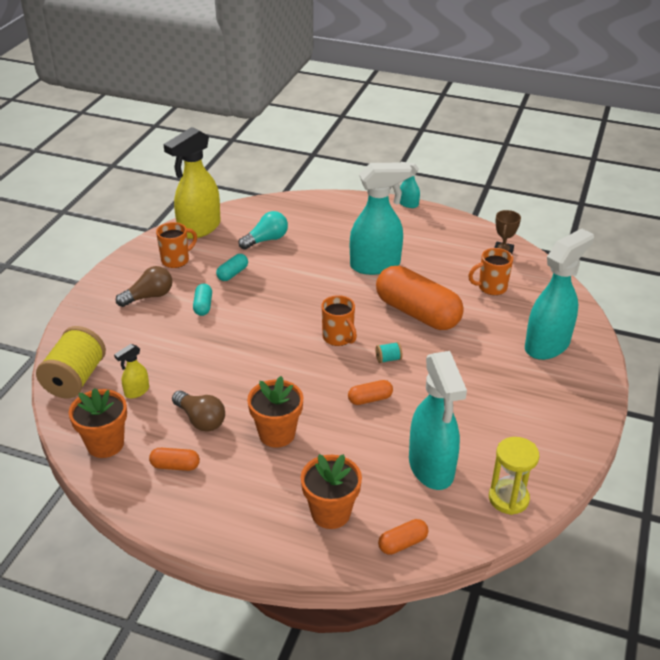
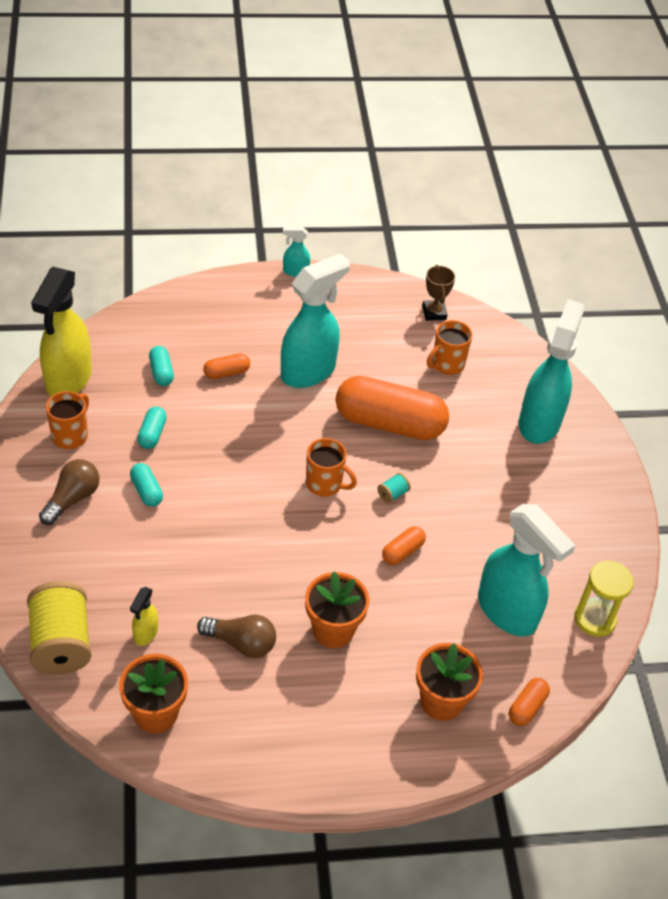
camera: 30 degrees left, 10 degrees up
(175, 466) = (251, 710): orange capsule -> orange capsule (226, 372)
(266, 240) = (161, 372): turquoise light bulb -> turquoise capsule

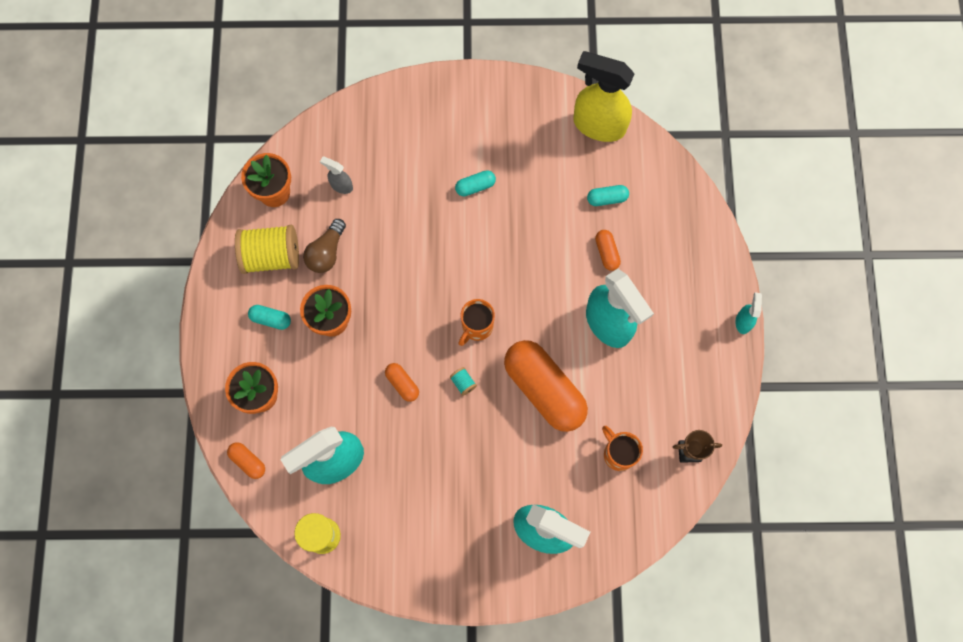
camera: 100 degrees right, 25 degrees up
(61, 643) = (338, 129): yellow spool -> yellow spool (271, 256)
(71, 435) = (536, 129): orange mug -> none
(72, 499) = (470, 132): brown light bulb -> none
(145, 633) = (341, 185): yellow spray bottle -> grey spray bottle
(152, 434) = (536, 191): turquoise capsule -> turquoise capsule (271, 319)
(389, 423) = (544, 390): orange capsule -> orange capsule turned 60 degrees counterclockwise

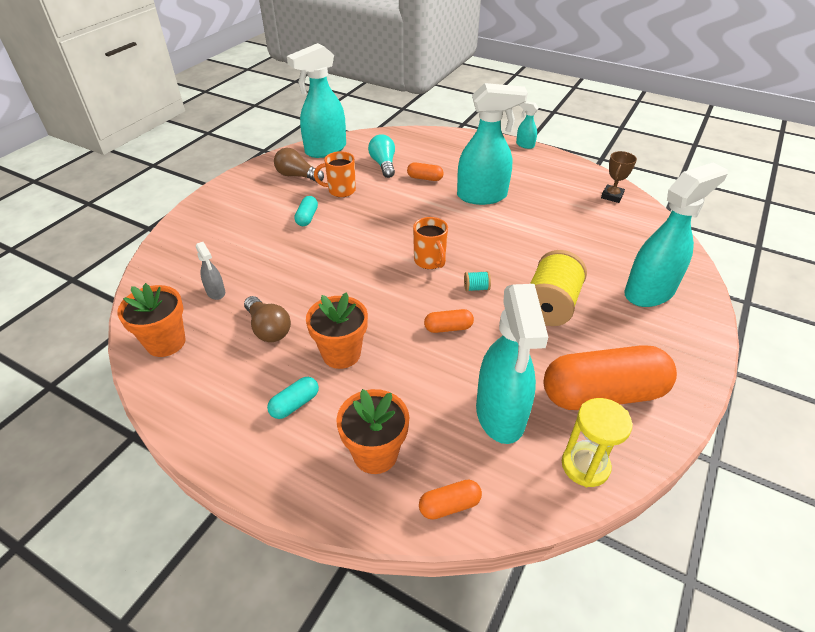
camera: 60 degrees left, 30 degrees down
(271, 256) = (227, 373): yellow spool -> yellow spool (550, 305)
(341, 185) = (216, 292): grey spray bottle -> grey spray bottle turned 90 degrees counterclockwise
(534, 132) = (297, 176): none -> brown light bulb
(544, 390) = (515, 245): orange capsule -> orange capsule (602, 394)
(598, 125) = (325, 150): yellow spray bottle -> turquoise spray bottle
(607, 199) = (383, 164): turquoise capsule -> turquoise light bulb
(618, 453) = (596, 228): orange mug -> orange mug (340, 190)

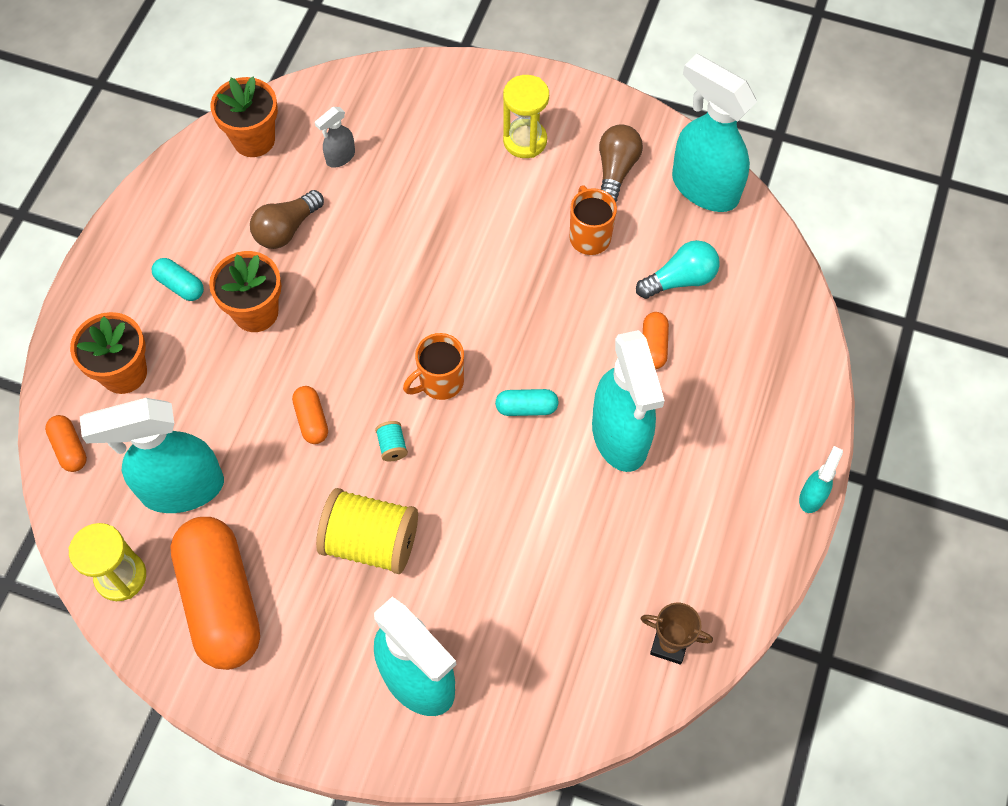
camera: 80 degrees right, 20 degrees up
(254, 206) = (525, 141): none -> yellow hourglass
(307, 217) = (511, 211): turquoise capsule -> turquoise capsule (526, 408)

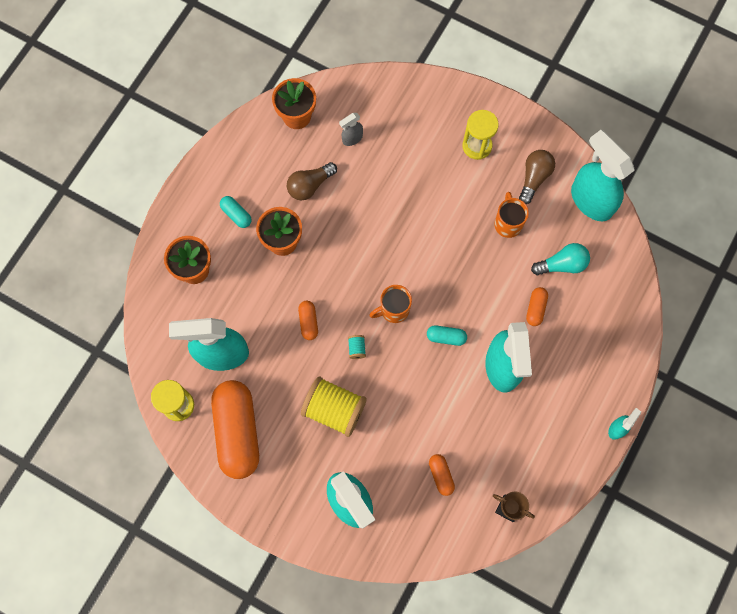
camera: 10 degrees right, 10 degrees up
(70, 448) = (155, 315): orange capsule -> orange capsule (441, 475)

